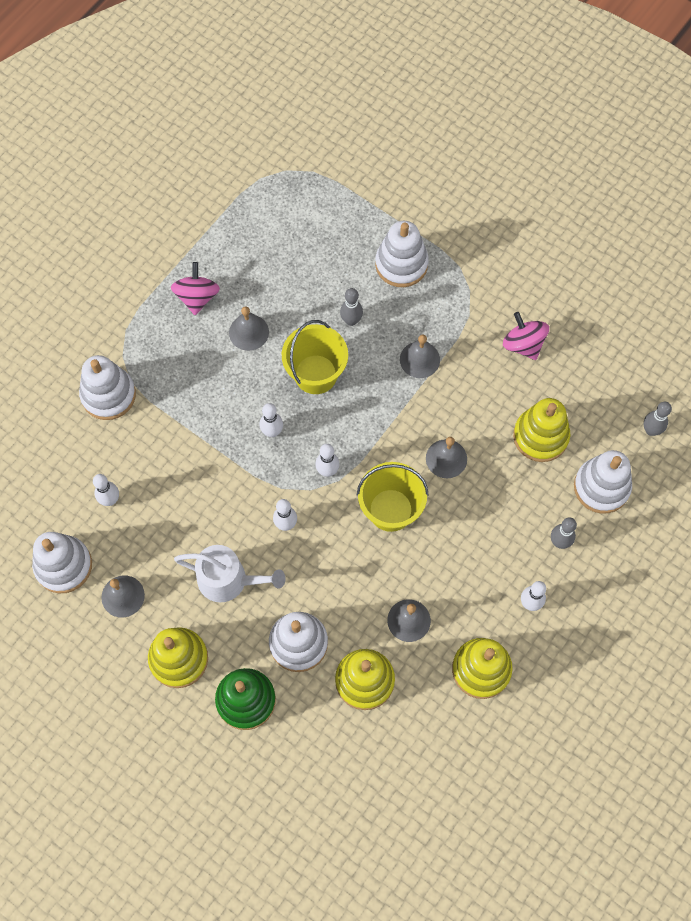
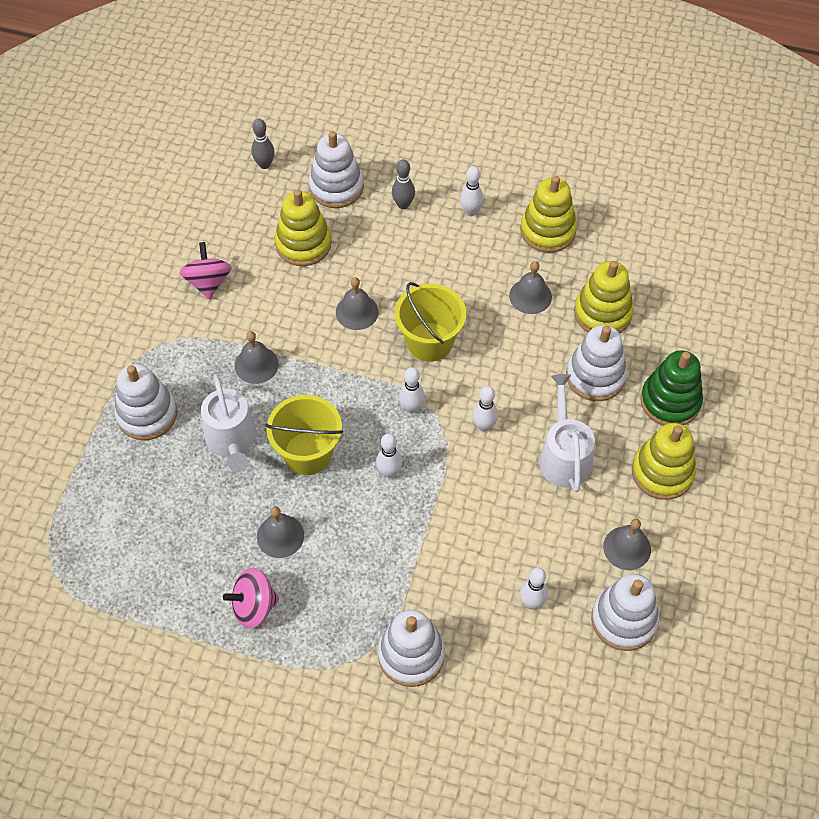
camera: 110 degrees left, 10 degrees down
(351, 320) = (232, 440): grey bowling pin -> white watering can
(523, 344) = (208, 282): pink spinning top -> pink spinning top turned 135 degrees clockwise

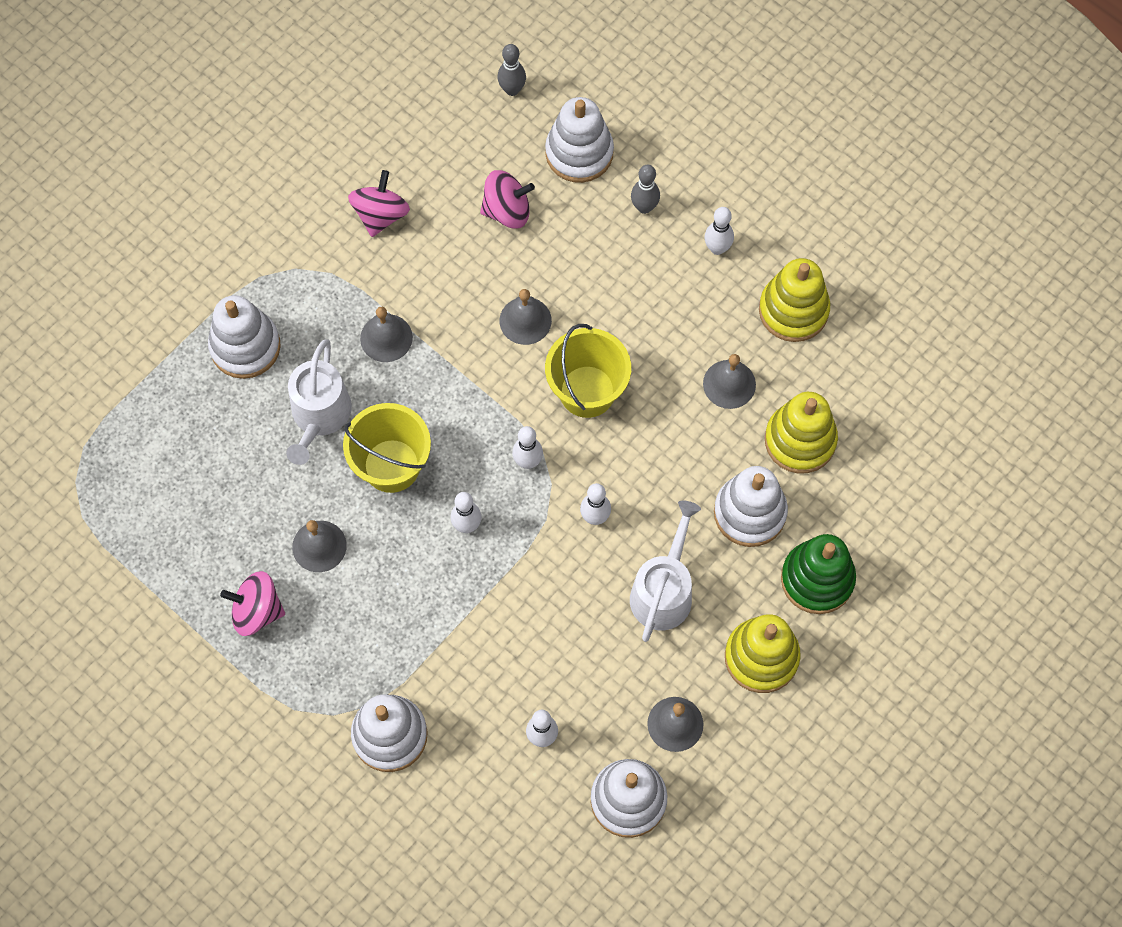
camera: 25 degrees right, 10 degrees up
(303, 244) = (507, 210): yellow stacking toy -> pink spinning top

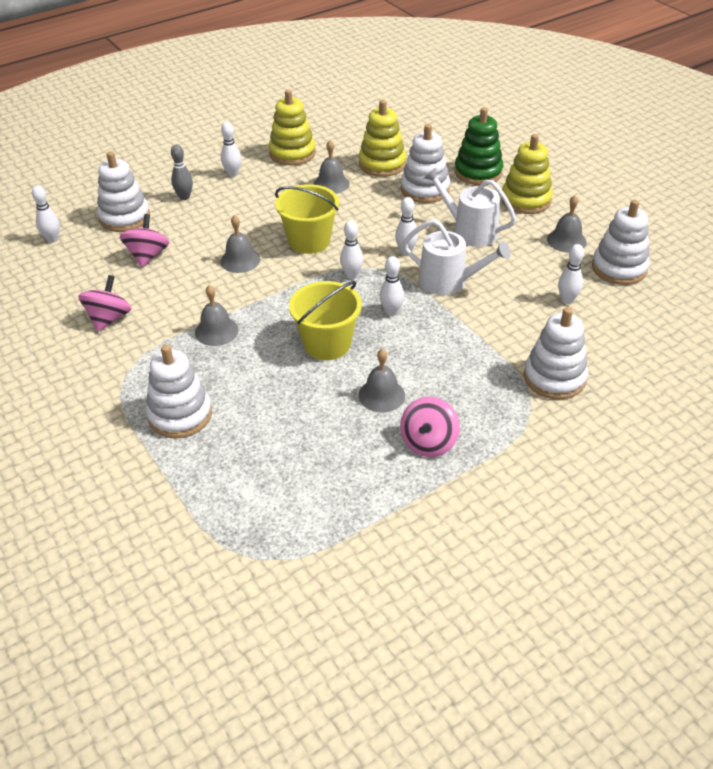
camera: 75 degrees left, 25 degrees down
(319, 415) = (266, 378): white watering can -> white watering can (448, 281)
(380, 215) = (109, 318): pink spinning top -> pink spinning top turned 75 degrees clockwise
(512, 89) = (52, 239): grey bowling pin -> white bowling pin

